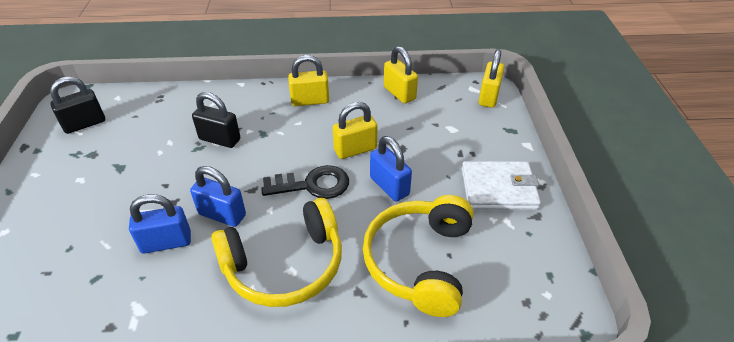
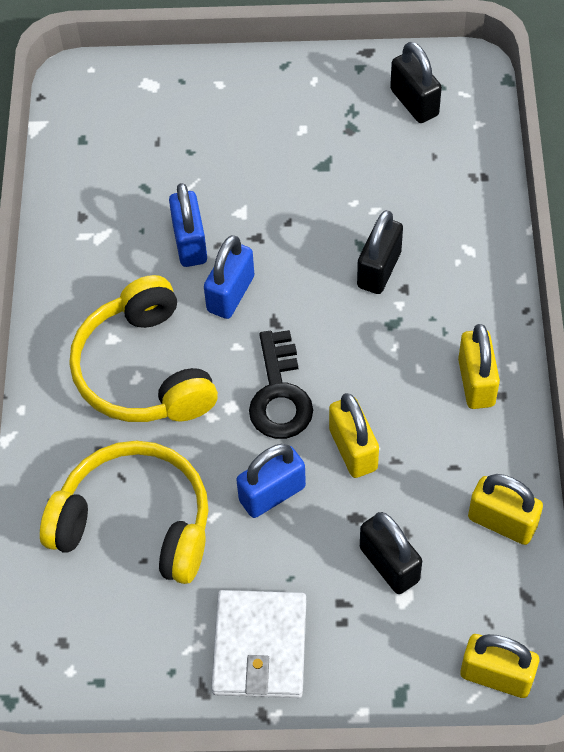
camera: 95 degrees right, 15 degrees up
(399, 93) = (502, 522): yellow padlock -> yellow padlock turned 60 degrees clockwise
(432, 134) = (389, 564): none -> black padlock

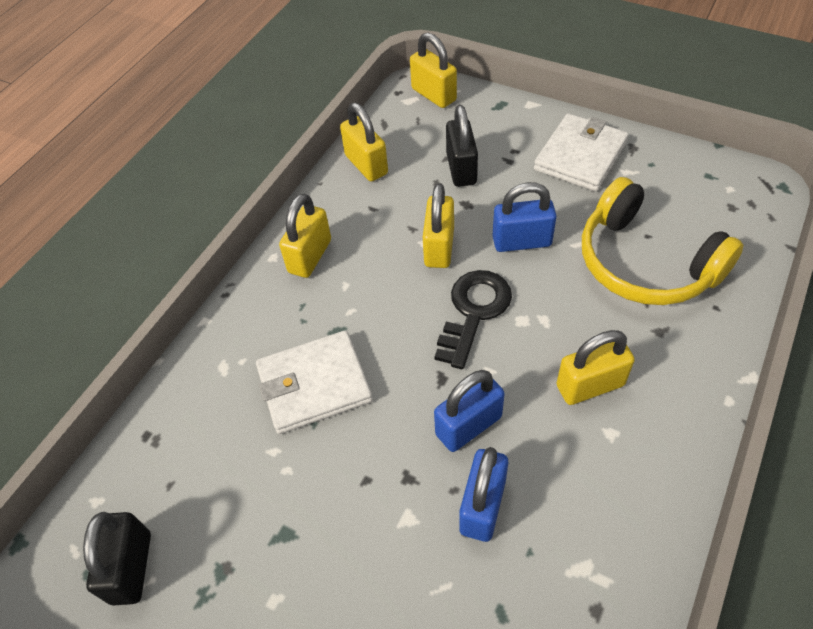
camera: 150 degrees left, 5 degrees down
(144, 370) = (590, 385): yellow headphones -> yellow padlock
(379, 269) = (314, 385): black padlock -> white wallet

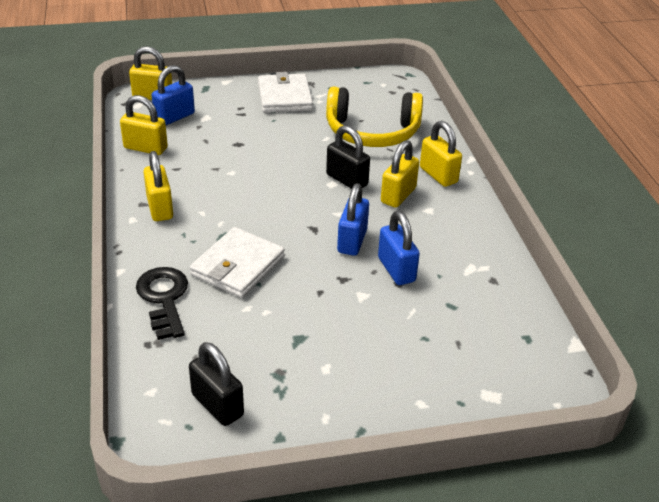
camera: 45 degrees left, 15 degrees down
(439, 247) = (244, 170): yellow padlock -> yellow padlock (438, 175)
(461, 169) = (215, 128): black padlock -> black padlock (347, 180)
(474, 312) = (299, 191): black key -> black key (164, 298)
(521, 241) = (292, 148): blue padlock -> blue padlock (174, 117)

